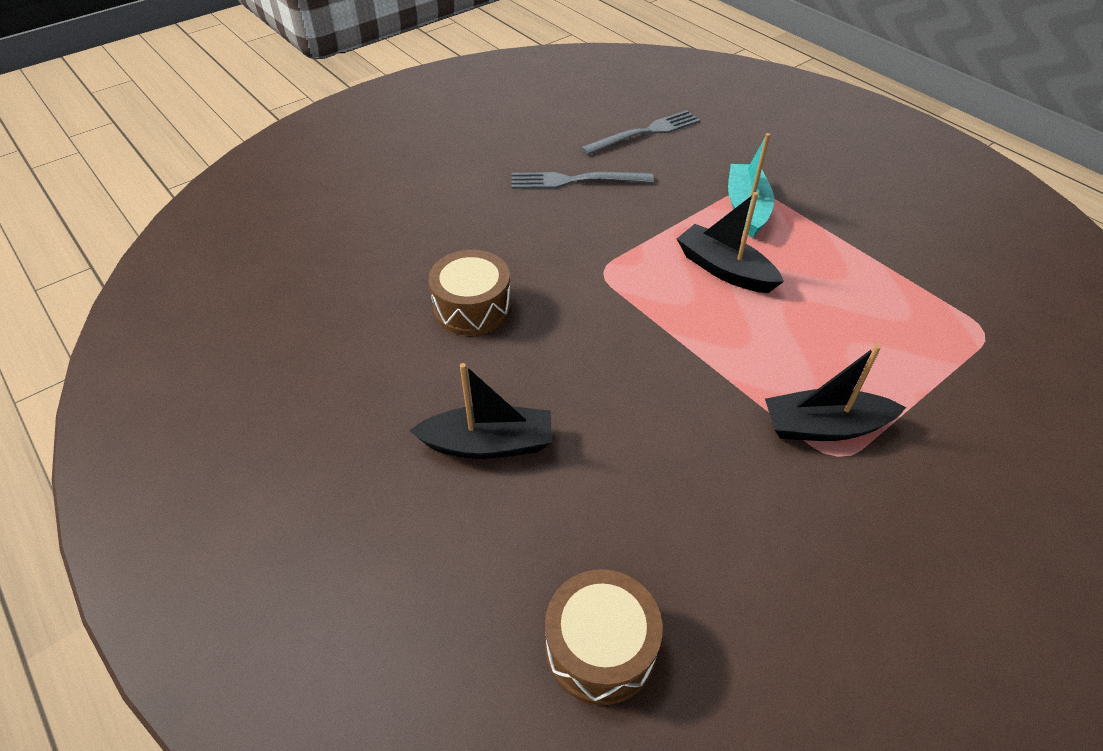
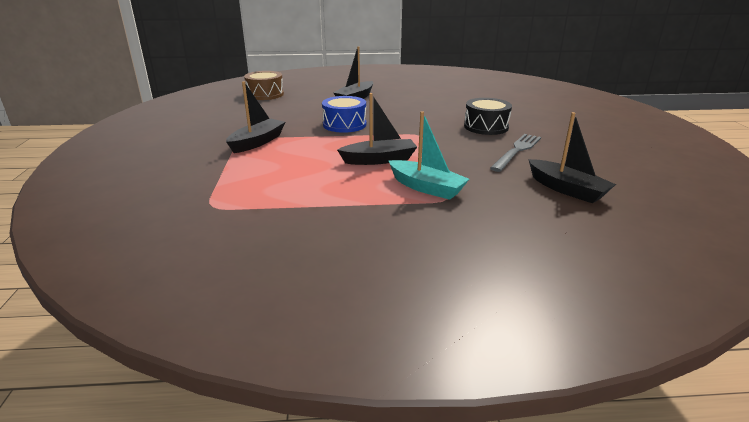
camera: 125 degrees right, 20 degrees down
(472, 307) = (431, 109): brown drum -> none
(508, 226) = (486, 127): none -> black drum
(645, 133) = (566, 189): grey fork -> black boat
(646, 371) = (344, 124): none -> blue drum

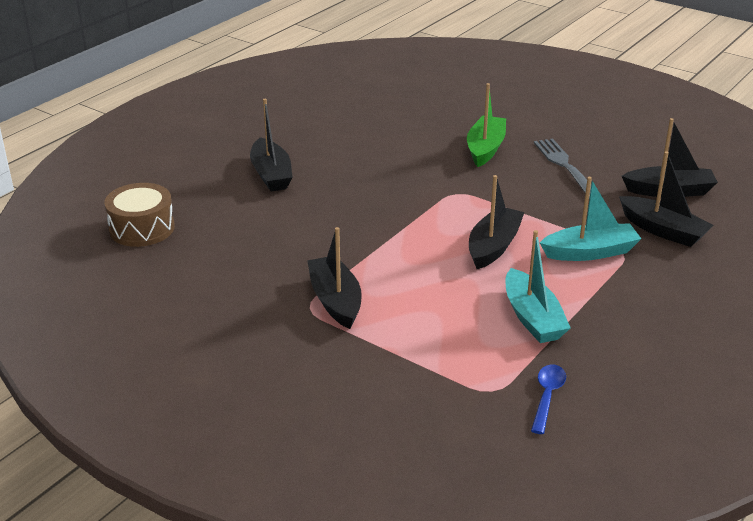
camera: 50 degrees left, 5 degrees up
(224, 225) = (547, 396): none -> blue spoon
(314, 193) = (532, 318): none -> turquoise boat
(344, 124) = (358, 222): blue drum -> none
(486, 127) = (485, 149): black drum -> green boat
(506, 203) = (663, 230): none -> black boat

